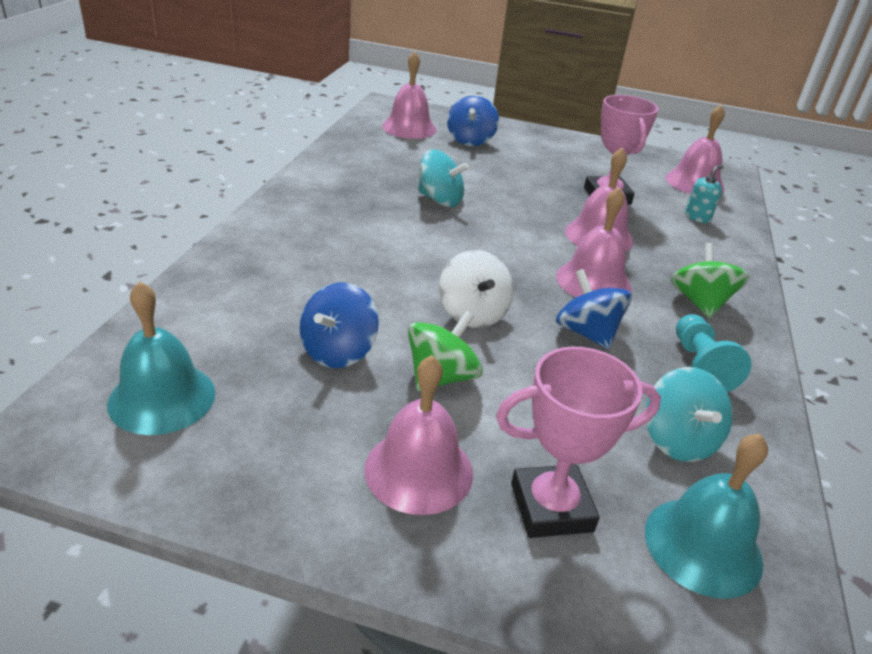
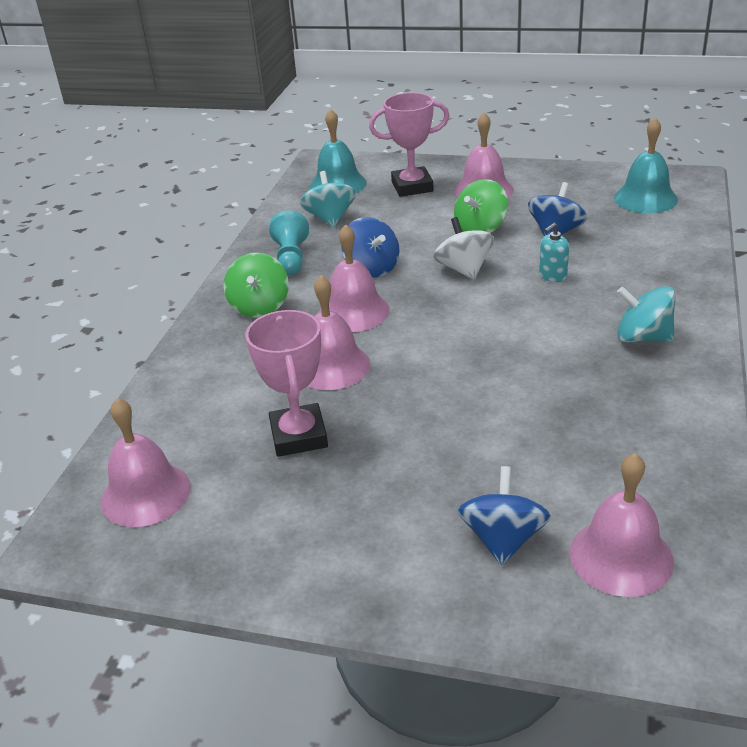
camera: 175 degrees left, 0 degrees up
(440, 200) = (520, 388): turquoise spinning top -> turquoise spinning top (643, 337)
(697, 217) = (190, 417): turquoise soap dispenser -> turquoise soap dispenser (552, 276)

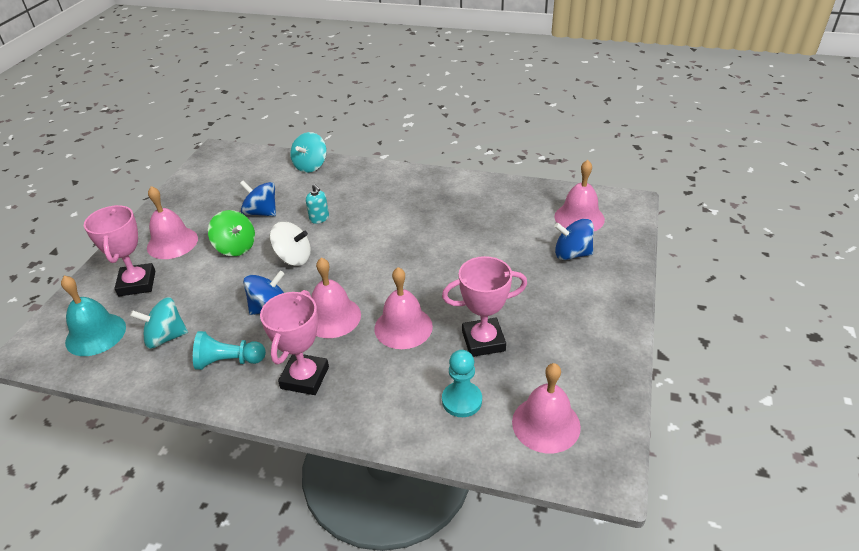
camera: 90 degrees left, 5 degrees up
(201, 420) = (462, 400): none -> turquoise pawn
(259, 306) = (305, 377): green spinning top -> pink trophy
(464, 269) = (293, 258): white spinning top -> white spinning top turned 150 degrees counterclockwise
(643, 337) = (400, 191): turquoise spinning top -> turquoise spinning top (310, 166)
(645, 198) = (234, 171): turquoise bell -> none

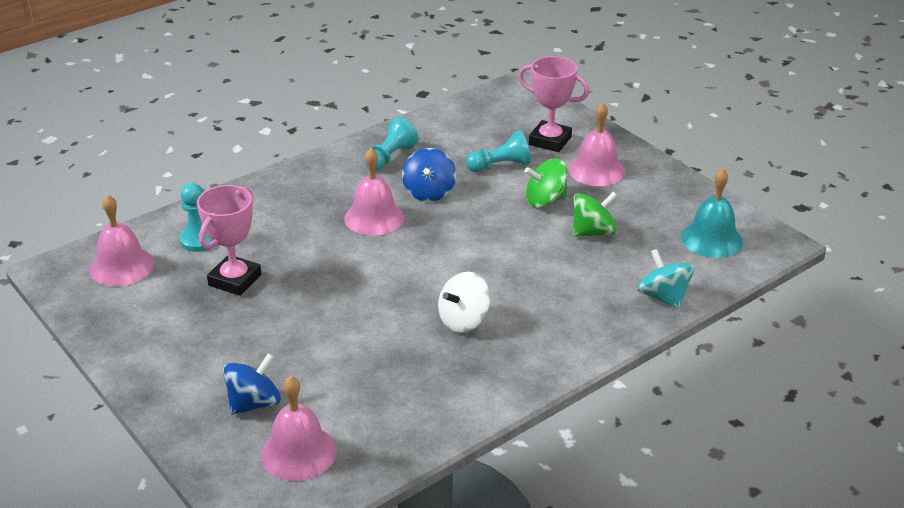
camera: 125 degrees right, 5 degrees down
(95, 334) = (501, 112): turquoise bell -> turquoise bell (711, 239)
(166, 337) = (457, 139): turquoise spinning top -> none
(199, 290) = (500, 166): none -> turquoise pawn
(261, 212) = (593, 232): blue spinning top -> green spinning top
(293, 258) = (486, 226): white spinning top -> white spinning top (464, 320)
(305, 377) = (325, 183): pink trophy -> none
(319, 218) = (537, 263): turquoise soap dispenser -> none
(403, 327) = (310, 247): pink bell -> none

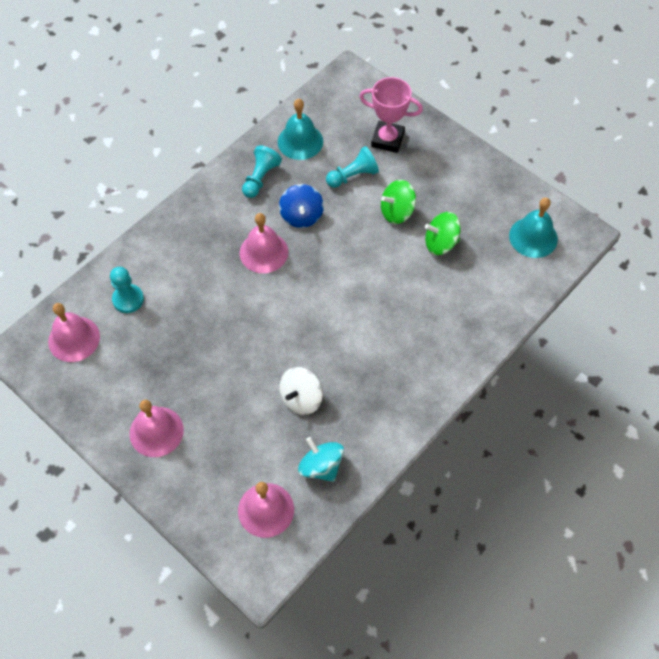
camera: 10 degrees left, 25 degrees up
(235, 280) = (170, 340): pink trophy -> none
(254, 403) = (220, 467): blue spinning top -> none
(446, 132) = (300, 141): none -> turquoise bell
(464, 320) = (359, 356): white spinning top -> white spinning top (301, 398)
(593, 232) = (440, 243): green spinning top -> green spinning top turned 150 degrees counterclockwise
(596, 170) = (431, 170): pink bell -> pink bell (156, 431)
(663, 297) = (505, 307): turquoise spinning top -> turquoise spinning top (321, 466)

